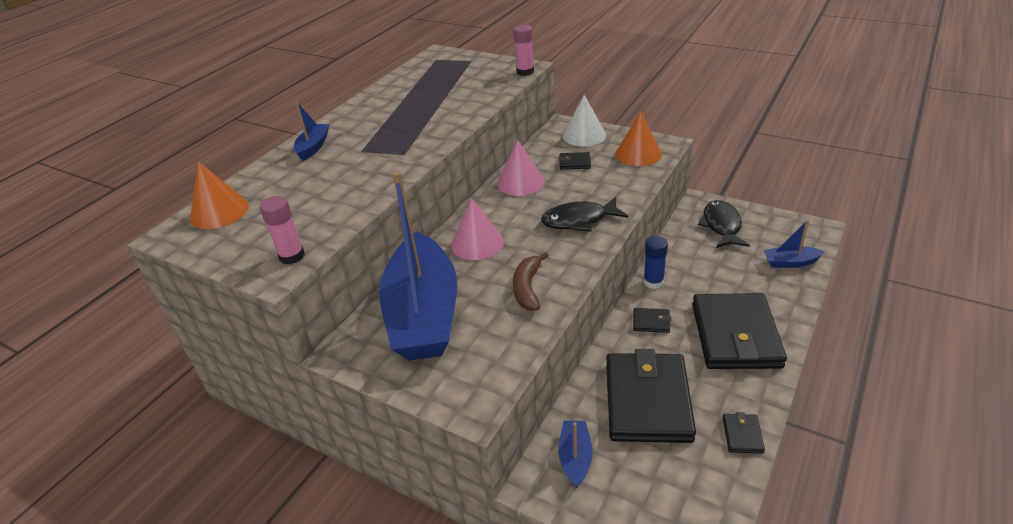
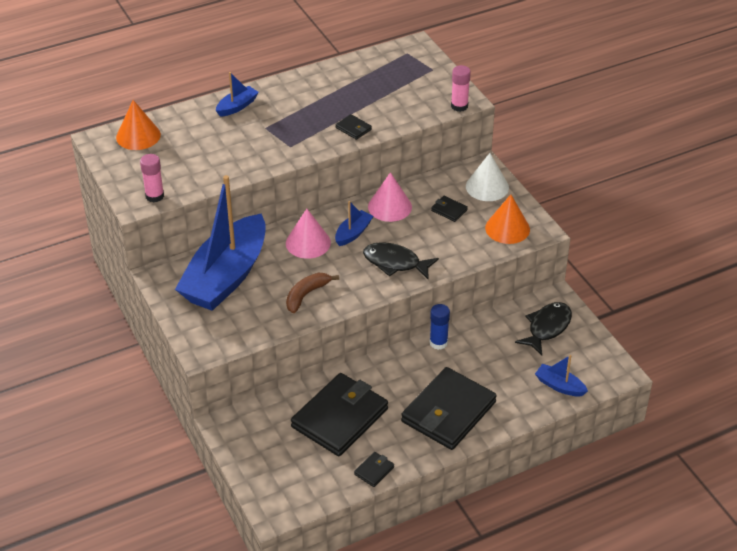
camera: 30 degrees right, 5 degrees up
(575, 458) = (260, 423): blue boat -> blue boat (353, 233)
(651, 322) = (402, 370): black wallet -> black wallet (353, 128)

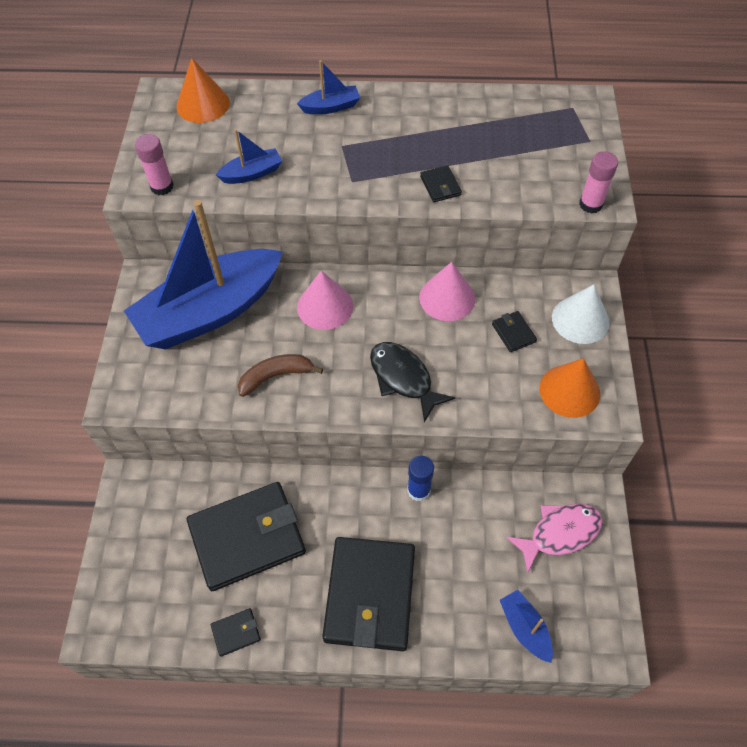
camera: 30 degrees right, 15 degrees up
(353, 233) = (382, 316): blue boat -> blue boat (252, 173)
(448, 412) = (370, 595): black wallet -> black wallet turned 60 degrees counterclockwise
(547, 328) = (559, 533): black fish -> pink fish

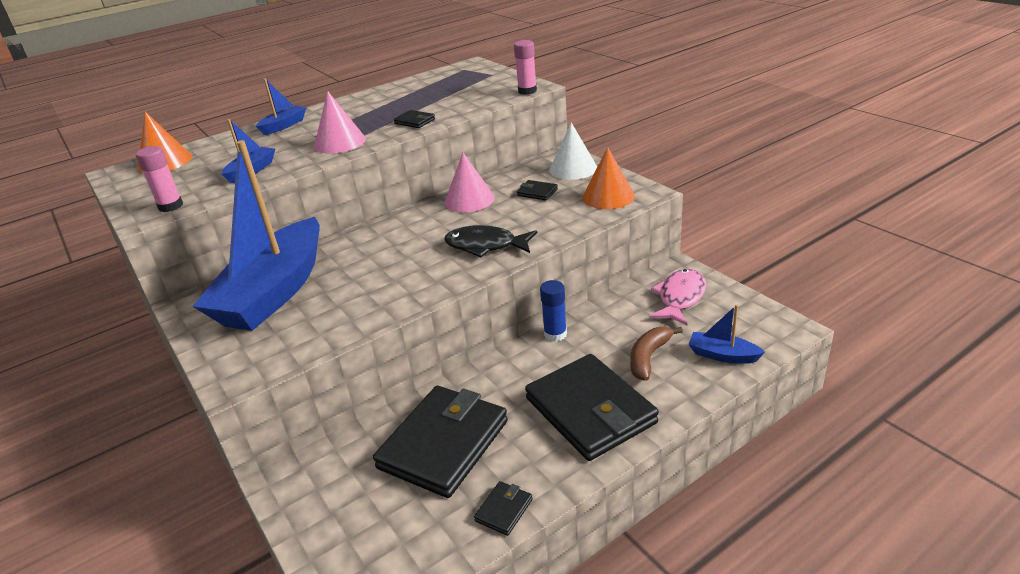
camera: 35 degrees left, 25 degrees down
(276, 376) = (378, 294): brown banana -> brown banana (648, 357)
(325, 306) = (377, 244): pink cone -> pink cone (340, 142)

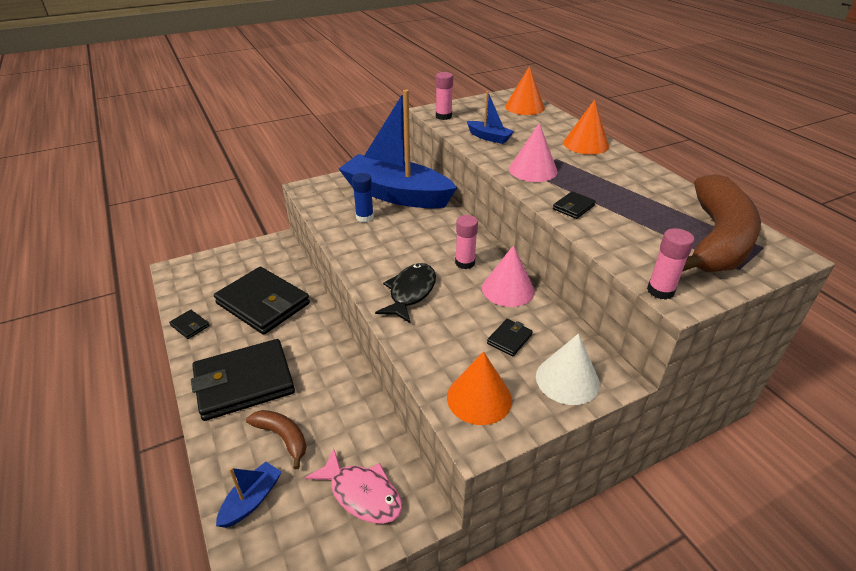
camera: 95 degrees right, 5 degrees up
(284, 126) = (586, 144): blue boat -> orange cone
(430, 225) = (465, 263): none -> pink glue stick
(457, 79) = (717, 240): none -> brown banana
(555, 334) = (349, 377): blue glue stick -> blue glue stick (364, 217)

